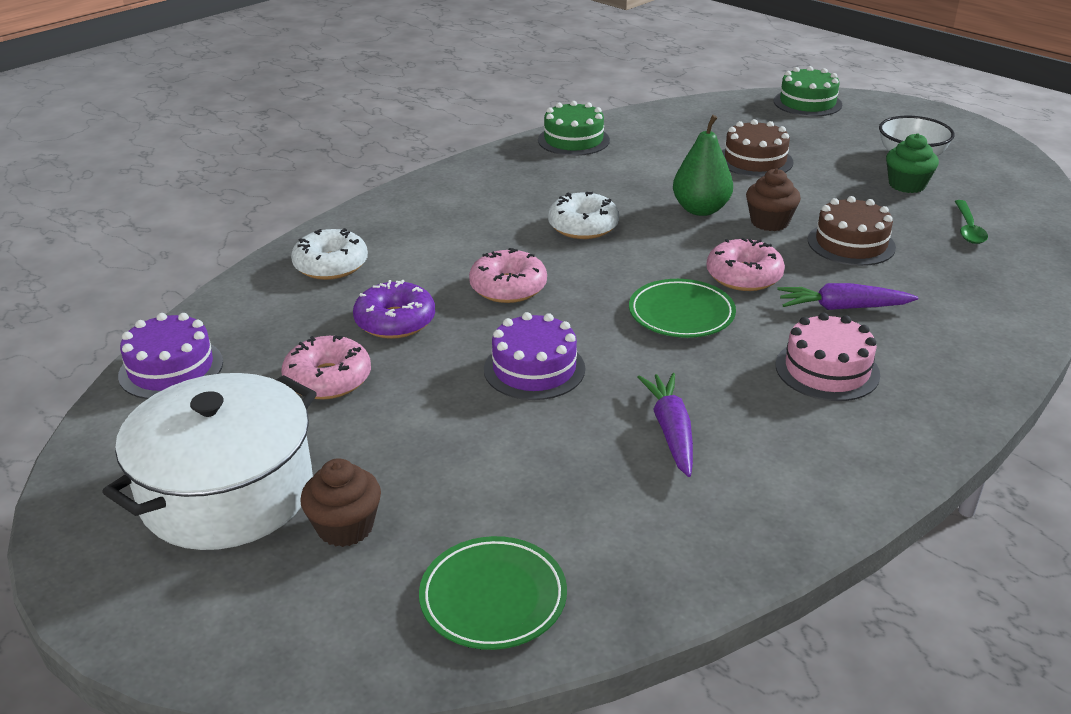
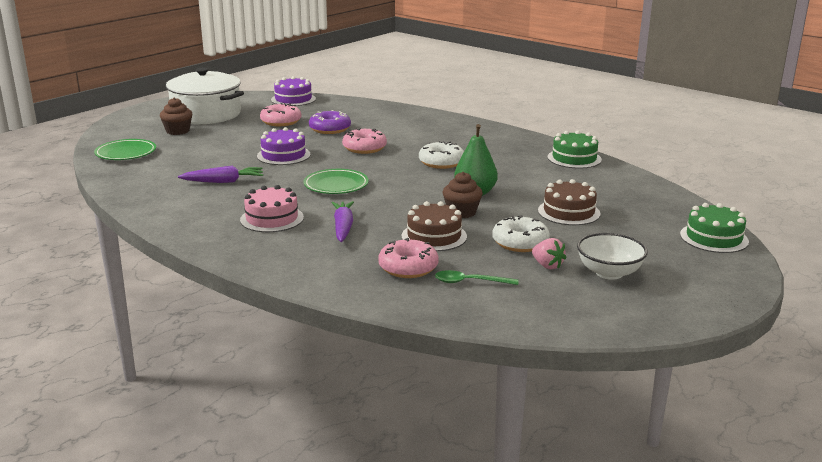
camera: 85 degrees right, 10 degrees down
(331, 265) = (385, 115): white donut -> white donut (520, 243)
(744, 276) = (382, 202): pink donut -> pink donut (408, 267)
(907, 185) = (547, 265): green cupcake -> pink strawberry

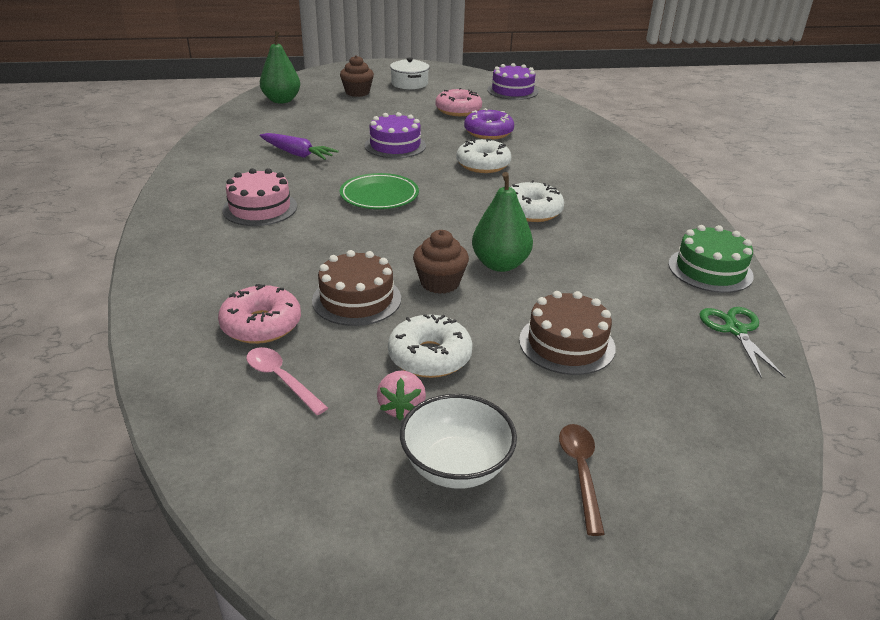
camera: 40 degrees right, 10 degrees up
(126, 153) = (281, 100): green plate -> green pear
(206, 114) = (409, 84): white pot -> white pot, size x0.51
(343, 227) = (296, 246): purple carrot -> none
(364, 148) = (483, 165): pink donut -> white donut
(470, 282) = (281, 379): green spoon -> pink spoon
(625, 178) = (735, 330): none -> green scissors
(656, 252) = (580, 472): none -> brown spoon
(714, 238) = (717, 501): green cake -> none

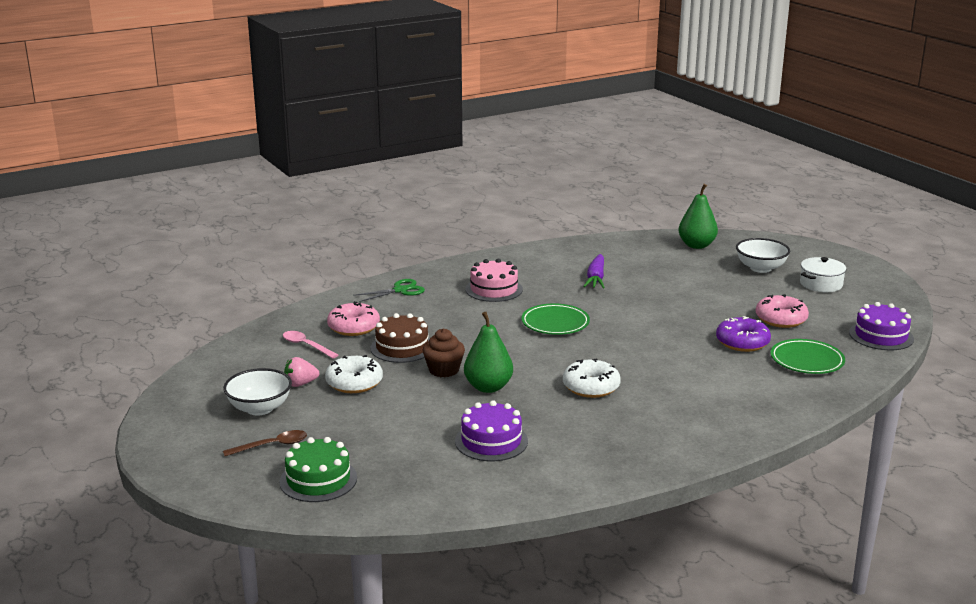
camera: 70 degrees right, 10 degrees down
(281, 379) = (306, 346): pink spoon -> pink spoon turned 75 degrees counterclockwise
(357, 92) = (760, 268): brown cupcake -> white bowl
(395, 145) = (658, 309): purple cake -> purple cake (491, 441)
(483, 165) = (663, 352): white donut -> none
(536, 121) = (807, 361): none -> green plate
(566, 344) = (399, 426): brown cake -> none
(710, 270) = (558, 478): green cake -> green cake (318, 480)
(735, 330) = (466, 494): green scissors -> green scissors (400, 290)

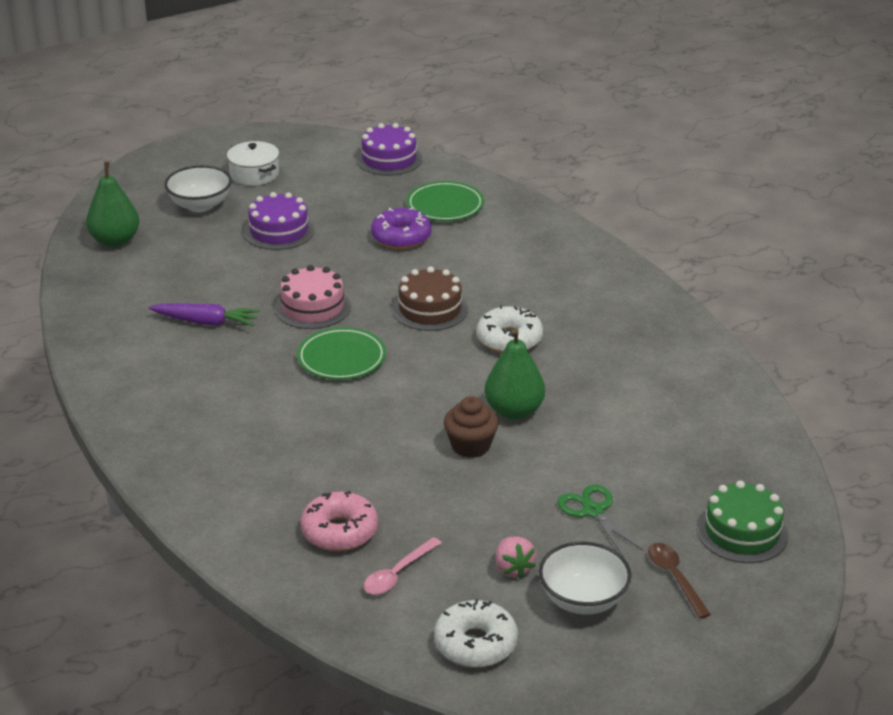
camera: 90 degrees left, 10 degrees up
(354, 383) = (507, 519): white donut -> white donut (475, 644)
(400, 290) = (216, 492): green scissors -> green scissors (593, 511)
(402, 347) = (406, 483): brown cake -> brown cake (430, 309)
(491, 441) = (638, 409): purple cake -> purple cake (279, 231)
(494, 289) = (227, 406): pink cake -> pink cake (312, 307)
(781, 319) = (344, 208): pink donut -> none

